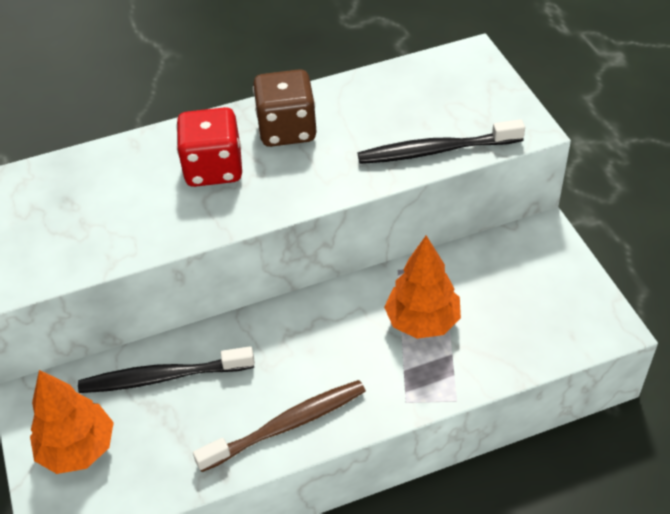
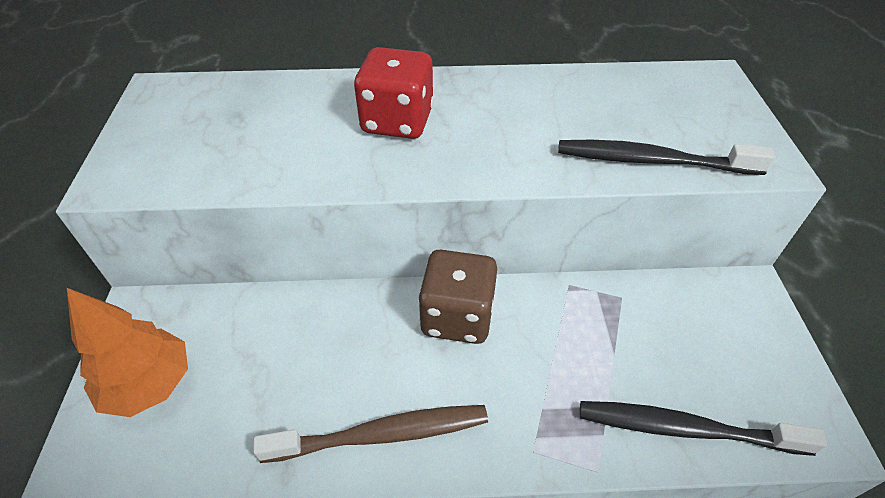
camera: 15 degrees right, 0 degrees up
(163, 377) = (274, 330): black toothbrush -> black toothbrush (685, 429)
(287, 130) = (490, 102): brown dice -> brown dice (457, 316)
(422, 321) = (581, 354): orange tree -> none

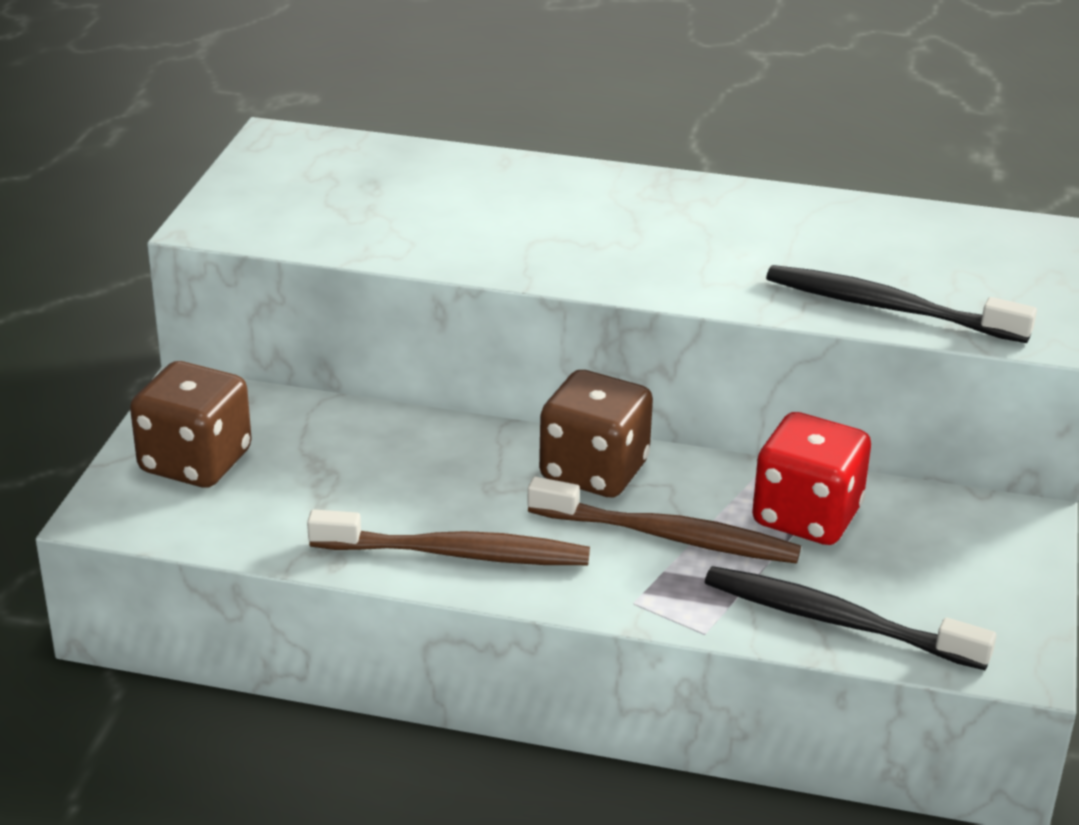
camera: 15 degrees right, 15 degrees down
(150, 384) = (195, 462): orange tree -> brown dice
(397, 121) = (575, 218): red dice -> red dice (806, 516)
(533, 370) = (669, 536): none -> brown toothbrush

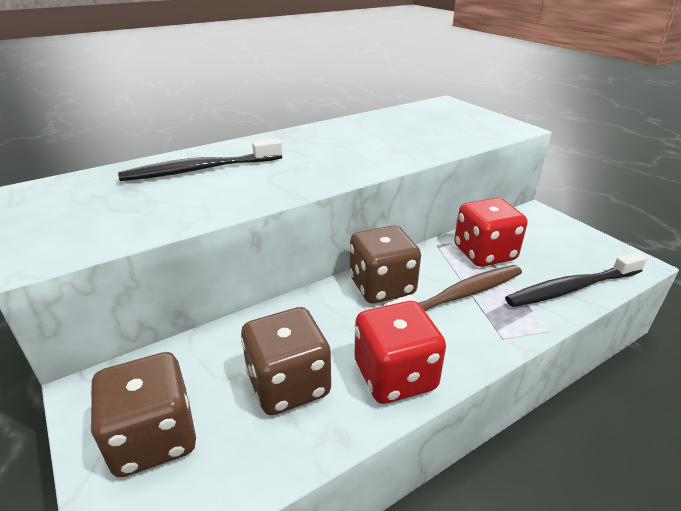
camera: 45 degrees left, 0 degrees up
(350, 495) = (288, 384): none -> brown dice
(457, 553) = (395, 376): brown toothbrush -> red dice
(888, 308) = (456, 141): black toothbrush -> black toothbrush (200, 170)

